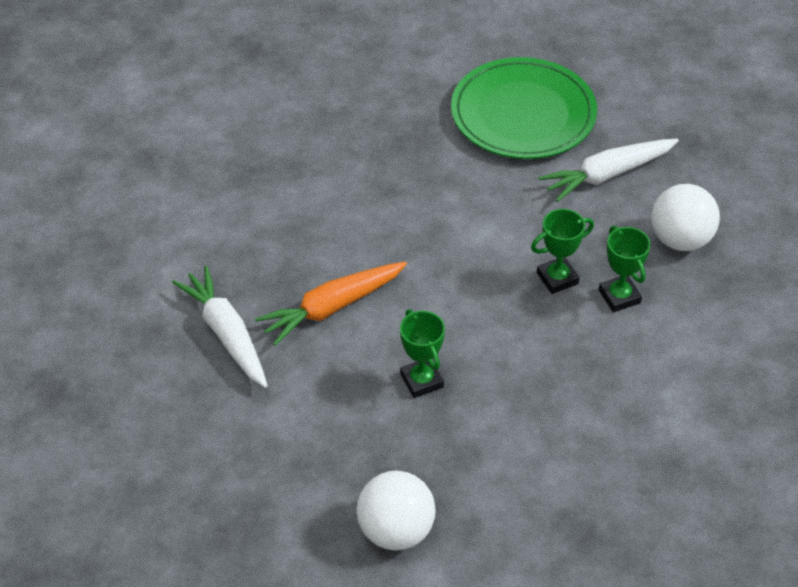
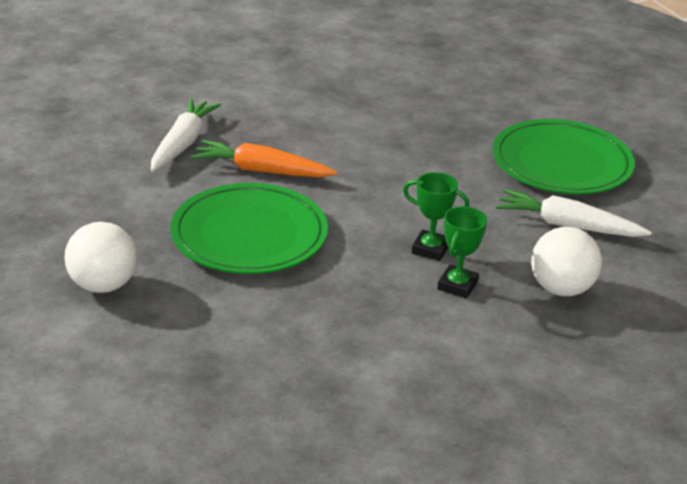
camera: 45 degrees right, 15 degrees down
(421, 381) = (249, 235): green trophy -> green plate

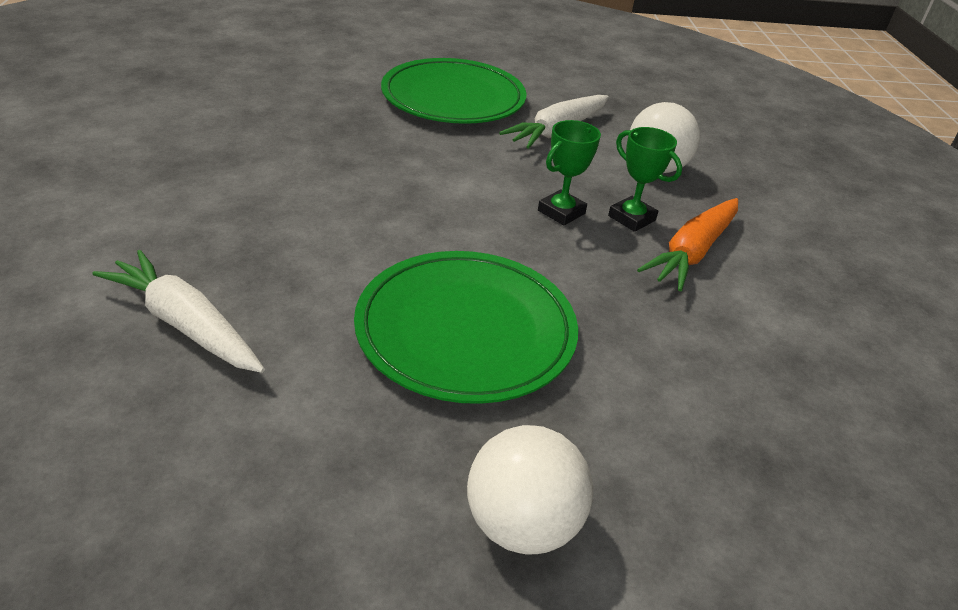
camera: 70 degrees left, 5 degrees up
(262, 171) = (321, 274): orange carrot -> orange carrot (692, 252)

